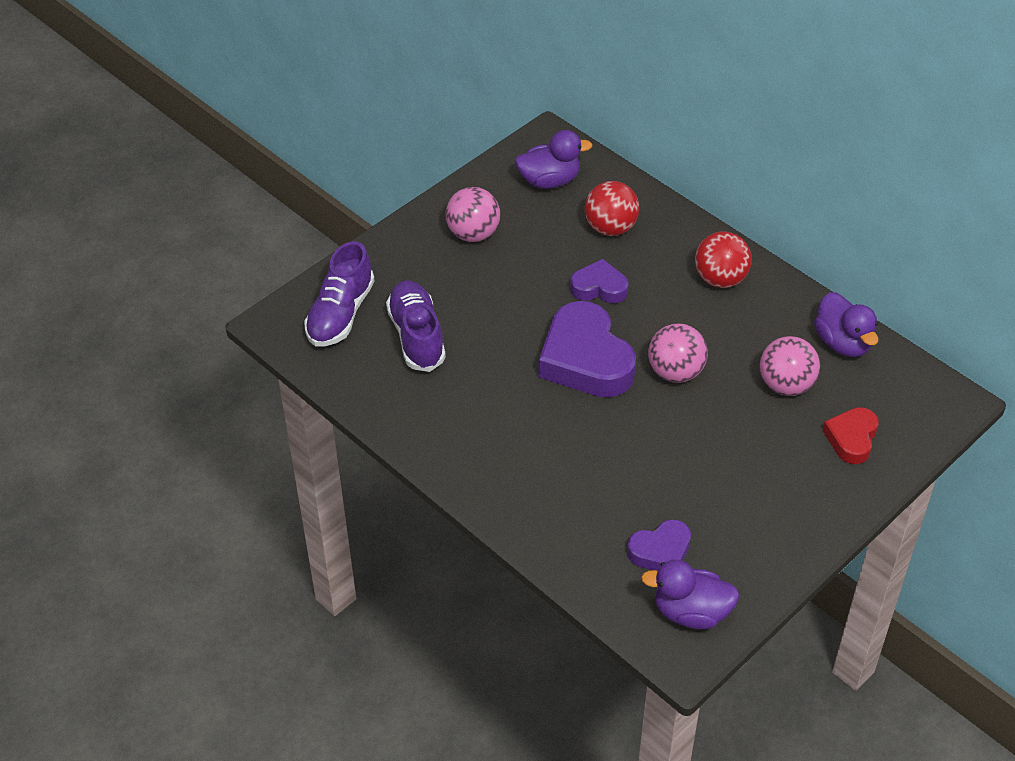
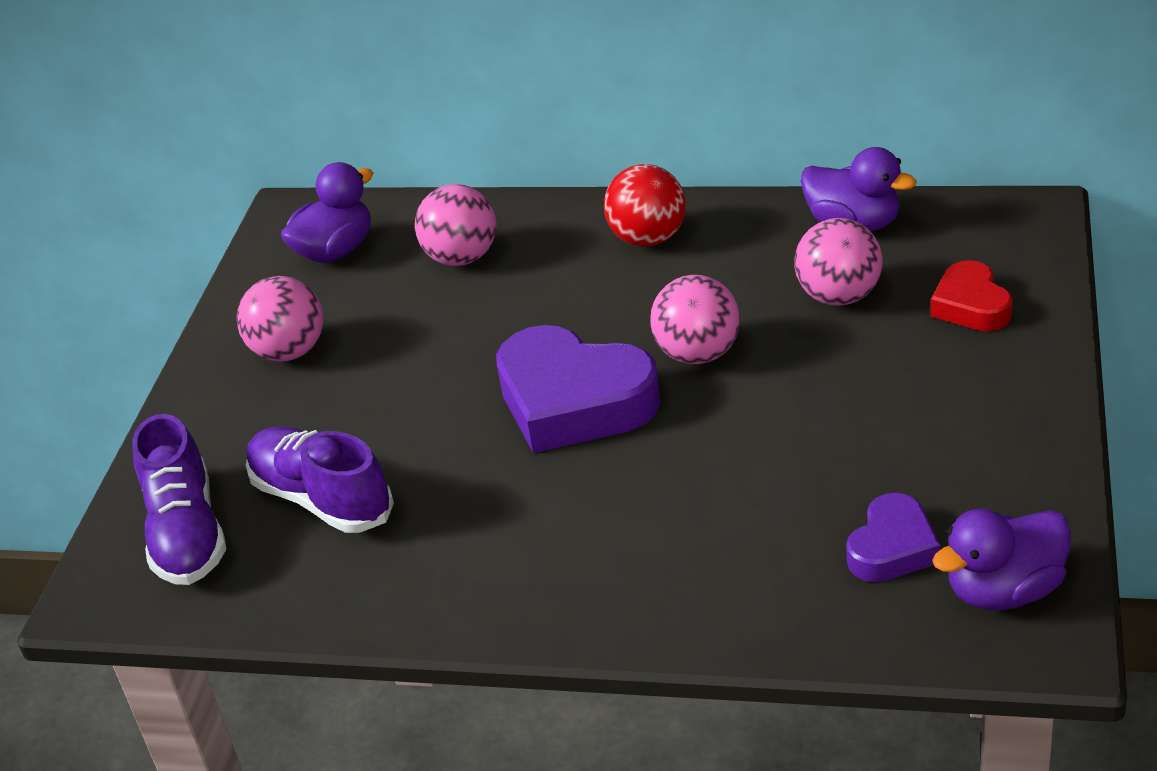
camera: 30 degrees left, 10 degrees down
(599, 287) = (511, 321): purple heart -> none
(610, 228) = (461, 258): red ball -> pink ball

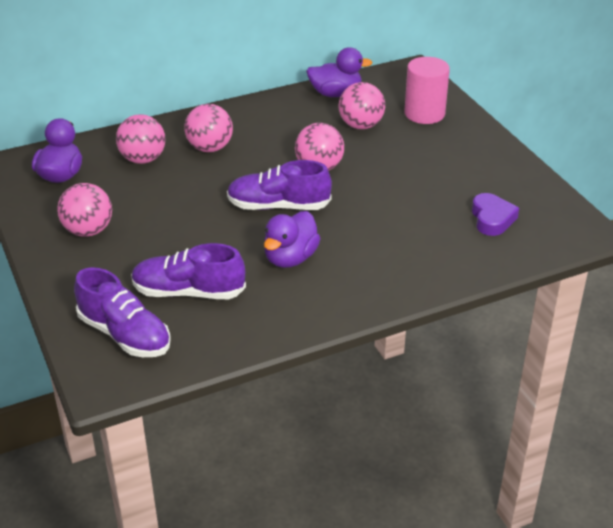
camera: 40 degrees left, 0 degrees up
(570, 267) = (210, 148): none -> pink ball
(574, 401) = (278, 206): purple heart -> purple shoe
(648, 238) = (238, 125): red ball -> none
(971, 305) = (424, 113): red heart -> pink cylinder
(1004, 591) = (554, 219): purple duck -> purple duck (290, 258)

